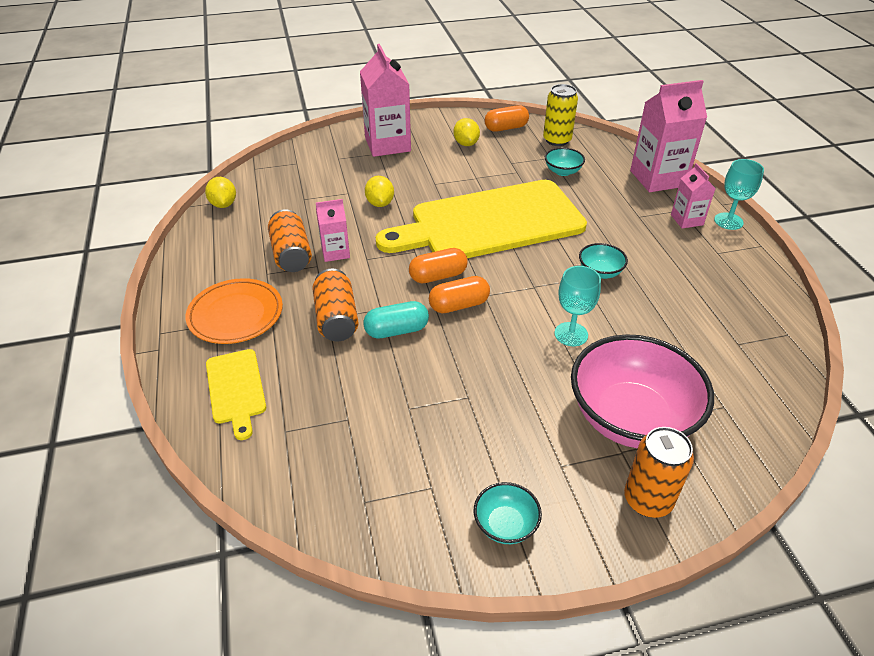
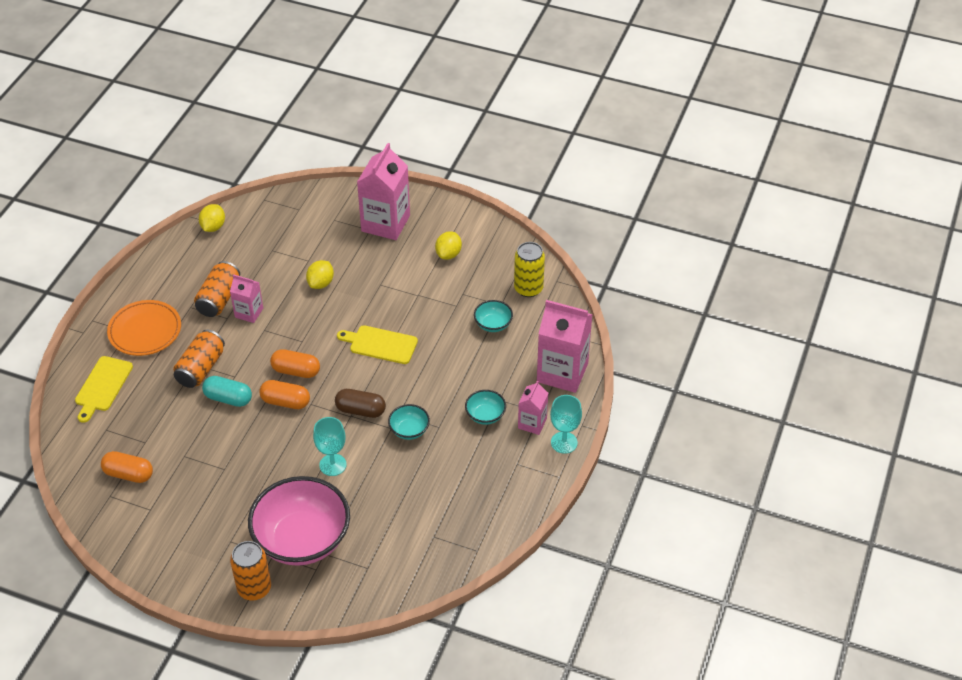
camera: 35 degrees right, 5 degrees up
(490, 223) = (380, 344): yellow cutting board -> yellow cutting board, size x0.43
(505, 525) = (166, 553): turquoise bowl -> turquoise bowl (485, 415)
(506, 128) = (501, 253): orange capsule -> orange capsule (128, 474)
(537, 278) = (360, 410): none -> brown capsule

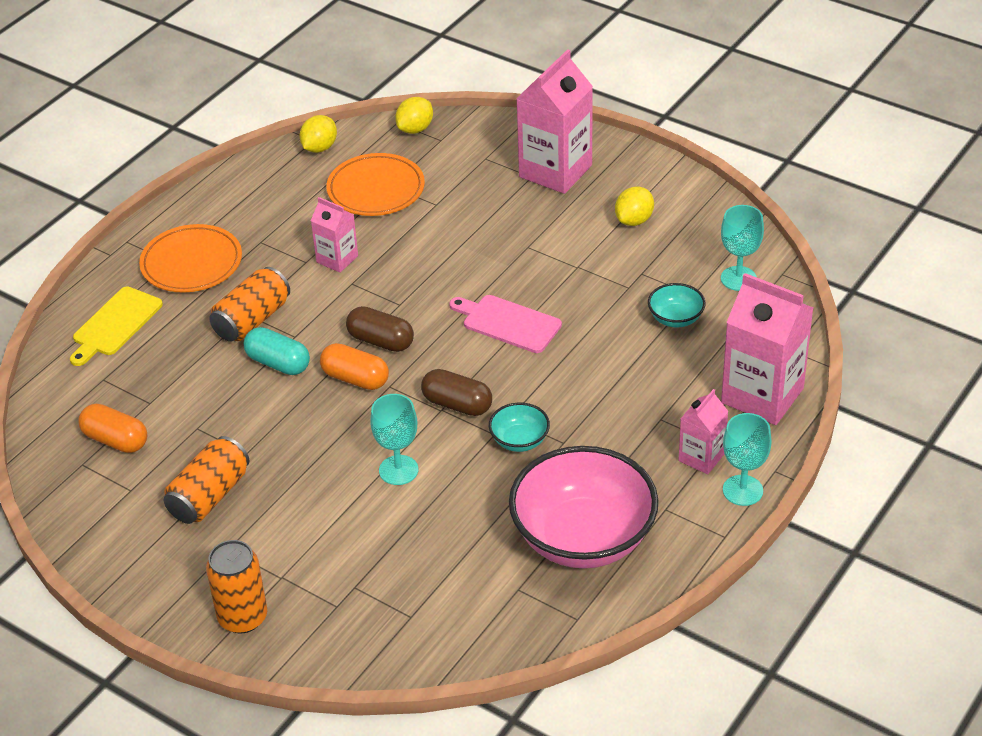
camera: 15 degrees right, 5 degrees down
(219, 299) = (302, 237): orange can -> orange can (209, 496)
(262, 254) = (376, 189): none -> orange plate
(296, 371) = (381, 341): orange capsule -> brown capsule
(302, 539) = (328, 563): pink bowl -> pink bowl (583, 538)
(321, 283) = (445, 235): yellow lemon -> yellow lemon (415, 129)
(380, 344) = (508, 323): yellow cutting board -> pink cutting board
(485, 415) = (635, 437): turquoise bowl -> none
(528, 288) = (738, 278): yellow can -> turquoise goblet

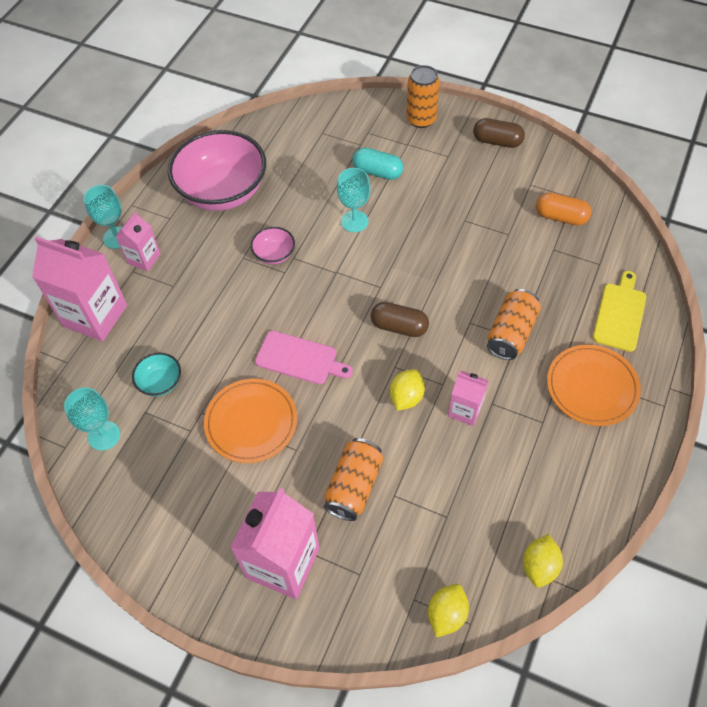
camera: 170 degrees right, 15 degrees up
(209, 496) = (475, 187): orange can -> orange can (354, 486)
(278, 363) = (472, 295): turquoise capsule -> turquoise capsule (377, 172)
(355, 379) = (408, 289): orange capsule -> none
(376, 189) = (459, 508): orange plate -> orange plate (251, 422)
(457, 404) = (325, 277): brown capsule -> brown capsule (497, 141)
(519, 440) = (274, 254): turquoise bowl -> pink bowl
(634, 220) = (199, 499): yellow lemon -> yellow lemon (406, 397)

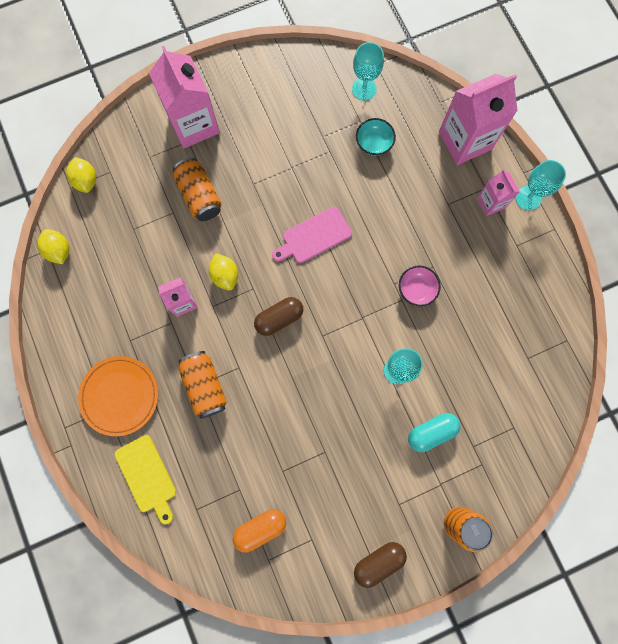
camera: 130 degrees right, 20 degrees up
(223, 191) = (512, 301): pink bowl -> none
(251, 422) = (295, 173): orange plate -> none

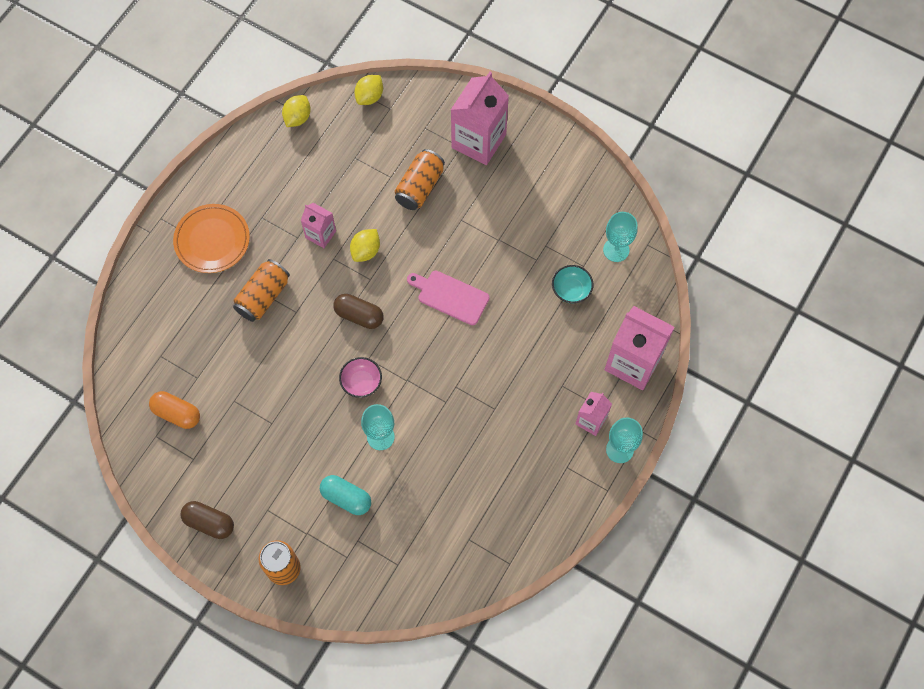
camera: 55 degrees right, 10 degrees down
(147, 476) = (162, 302): yellow cutting board -> none
(416, 289) = (464, 408): pink bowl -> pink bowl (361, 382)

